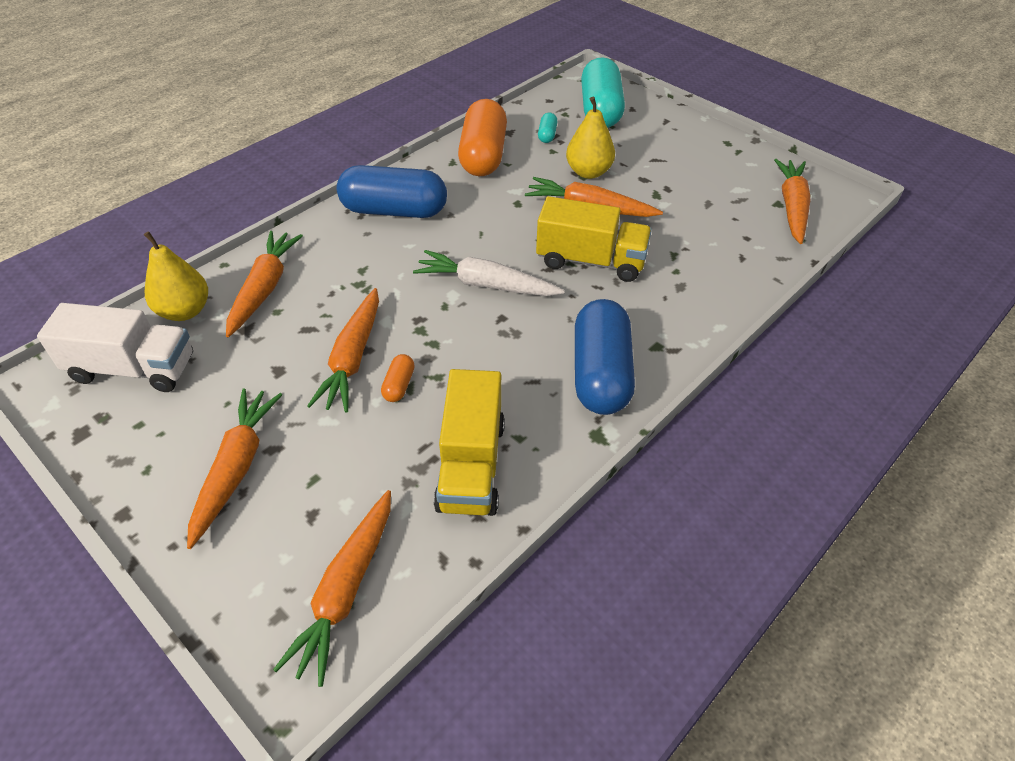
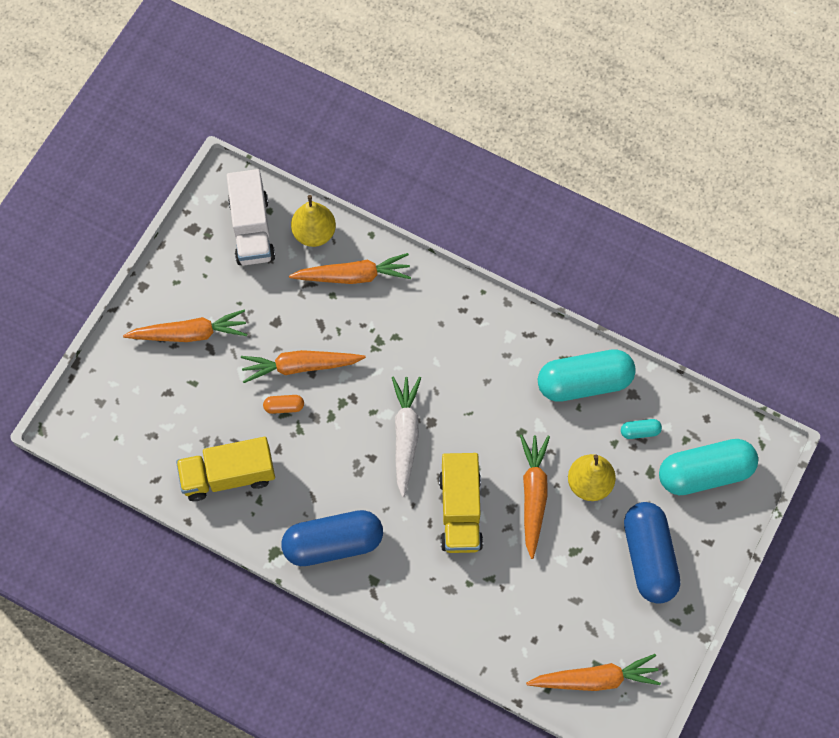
camera: 75 degrees right, 20 degrees up
(346, 590) = (123, 432): orange carrot -> none
(394, 211) = (477, 334): blue capsule -> blue capsule (648, 557)
(483, 155) = (584, 382): orange capsule -> turquoise capsule

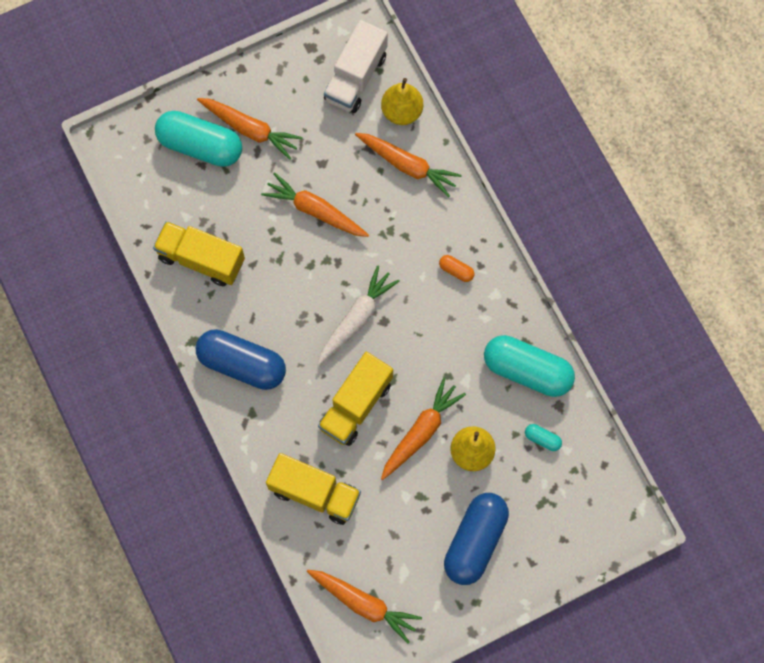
camera: 35 degrees right, 5 degrees up
(284, 407) = (280, 234): orange capsule -> orange capsule (456, 270)
(480, 612) = (314, 493): none -> yellow truck
(705, 473) = (569, 507): turquoise capsule -> turquoise capsule (200, 146)

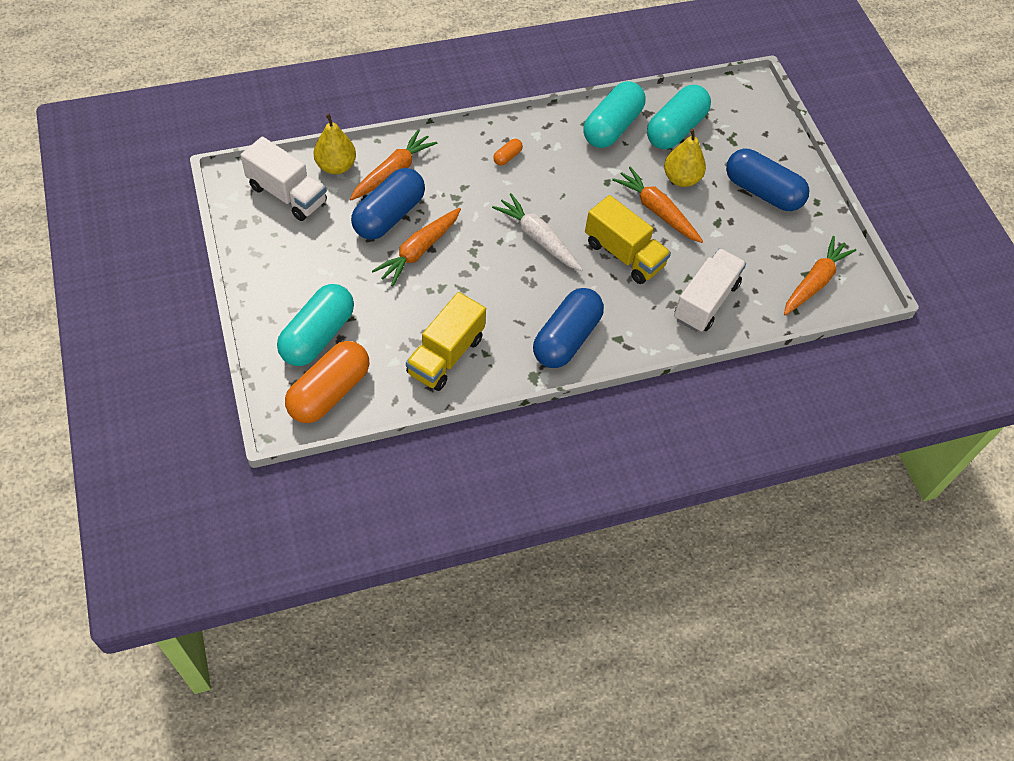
camera: 85 degrees left, 15 degrees down
(144, 170) = (329, 392): none -> orange capsule
(250, 129) = (314, 289): orange carrot -> none
(314, 493) = (705, 301): yellow truck -> white truck
(352, 174) = (389, 215): none -> blue capsule
(542, 439) = (675, 129): turquoise capsule -> turquoise capsule, size x2.41

